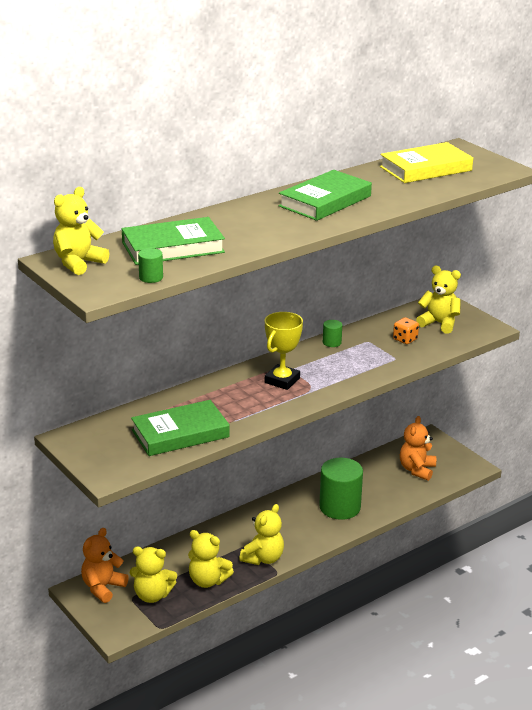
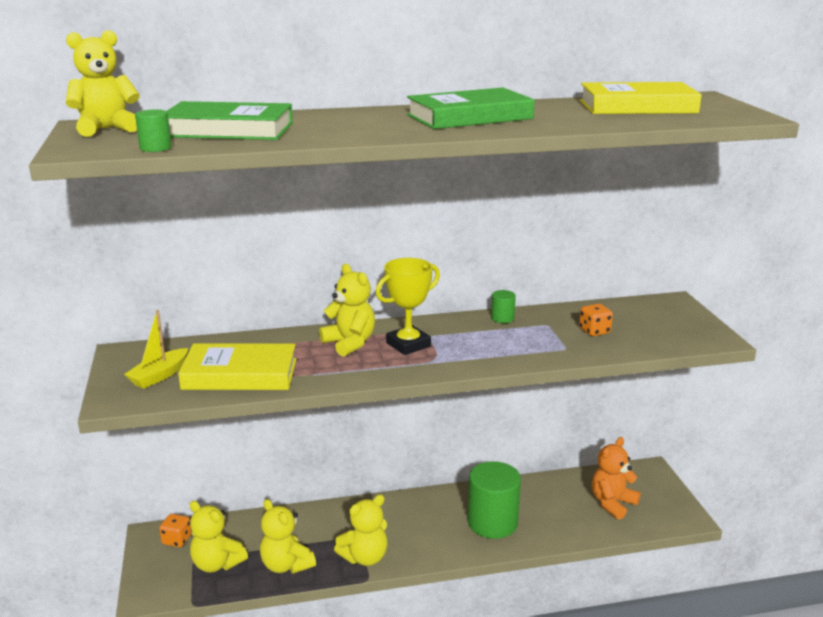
camera: 25 degrees right, 5 degrees down
(103, 587) = (177, 540): orange teddy bear -> orange dice
(119, 449) = (159, 376): none -> yellow boat
(180, 433) = (240, 374): green book -> yellow book
(439, 323) = (652, 322): yellow teddy bear -> yellow teddy bear (350, 343)

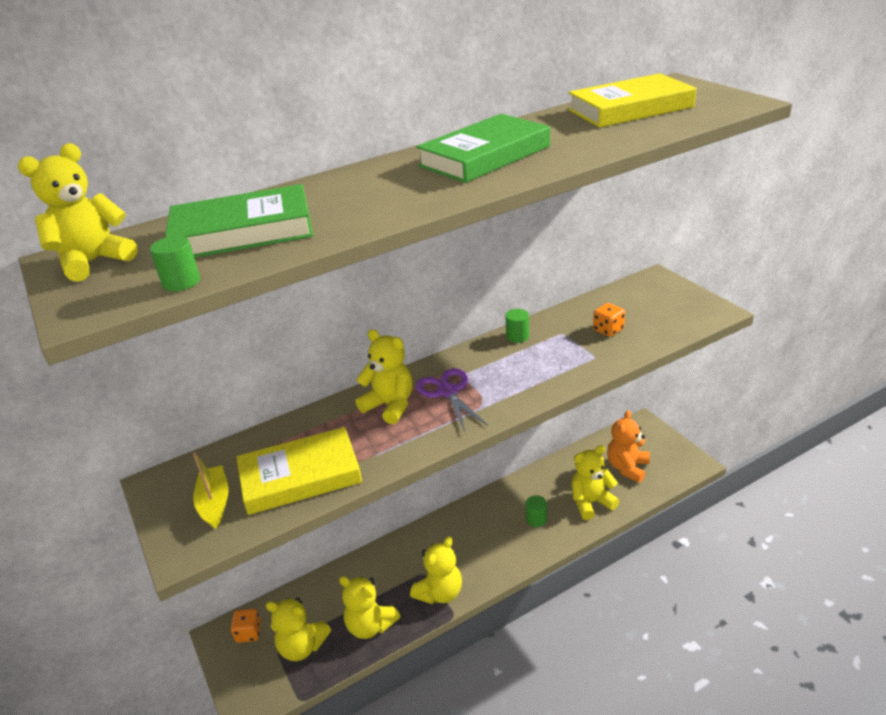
camera: 15 degrees left, 10 degrees up
(159, 376) = (215, 503): yellow boat -> yellow boat turned 150 degrees clockwise
(408, 344) = (448, 392): yellow trophy -> purple scissors
(492, 522) = (536, 519): green cylinder -> green cylinder, size x0.44
(557, 523) = (591, 502): none -> yellow teddy bear

